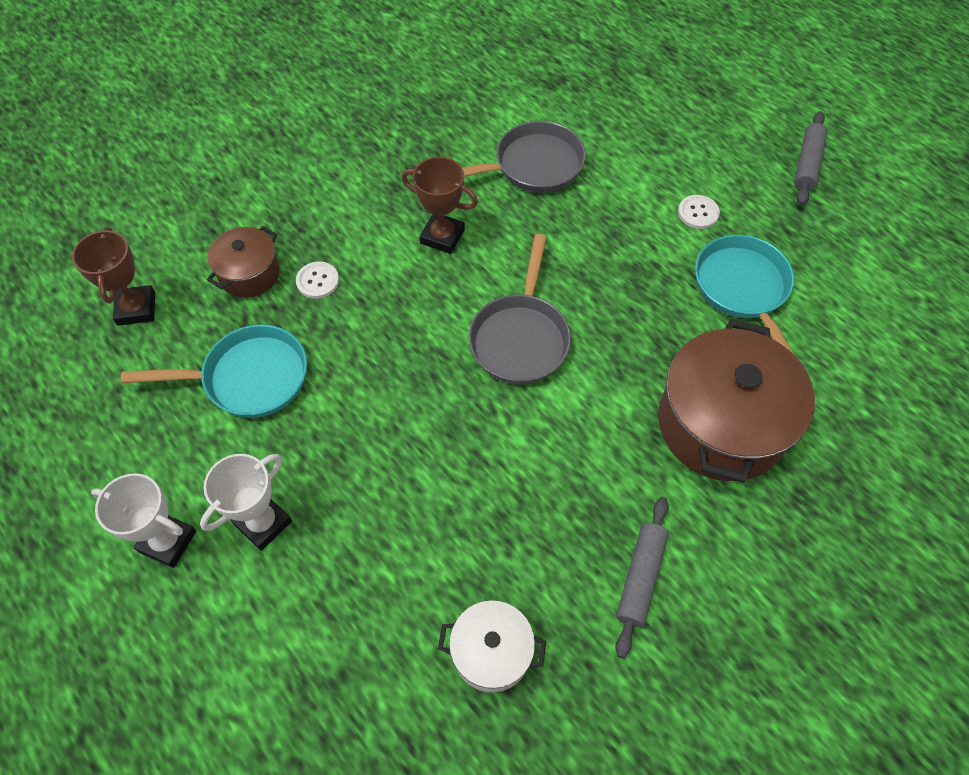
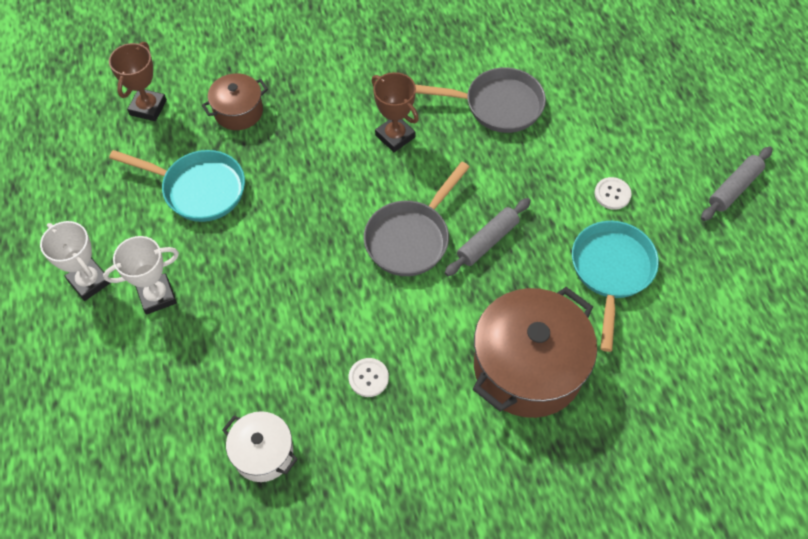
camera: 25 degrees right, 0 degrees up
(317, 281) = (284, 136): white button -> white button (368, 378)
(640, 577) = (398, 451): grey rolling pin -> grey rolling pin (487, 241)

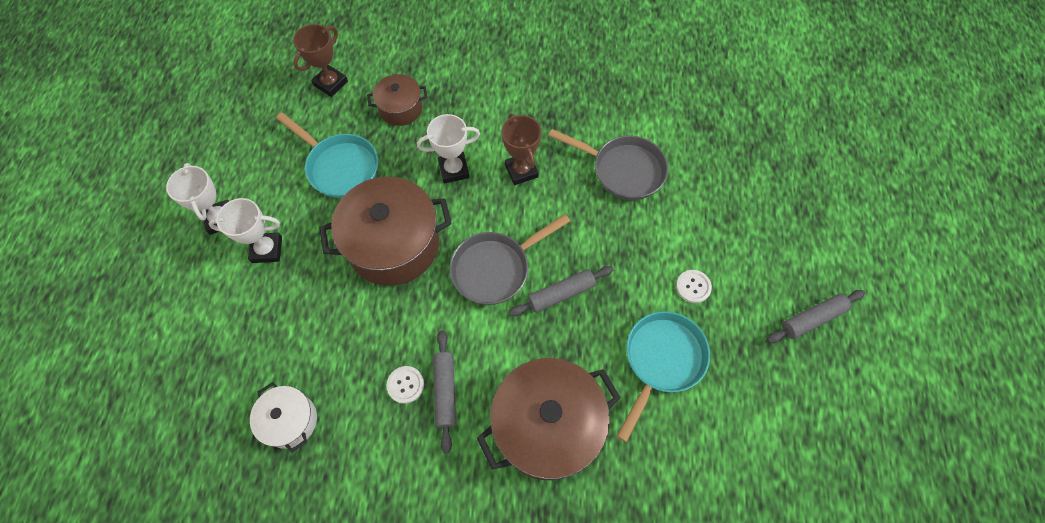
camera: 20 degrees right, 5 degrees up
(294, 248) = (394, 245): none -> brown pot
(324, 156) = (454, 170): none -> white trophy
(412, 370) = (445, 391): none -> grey rolling pin

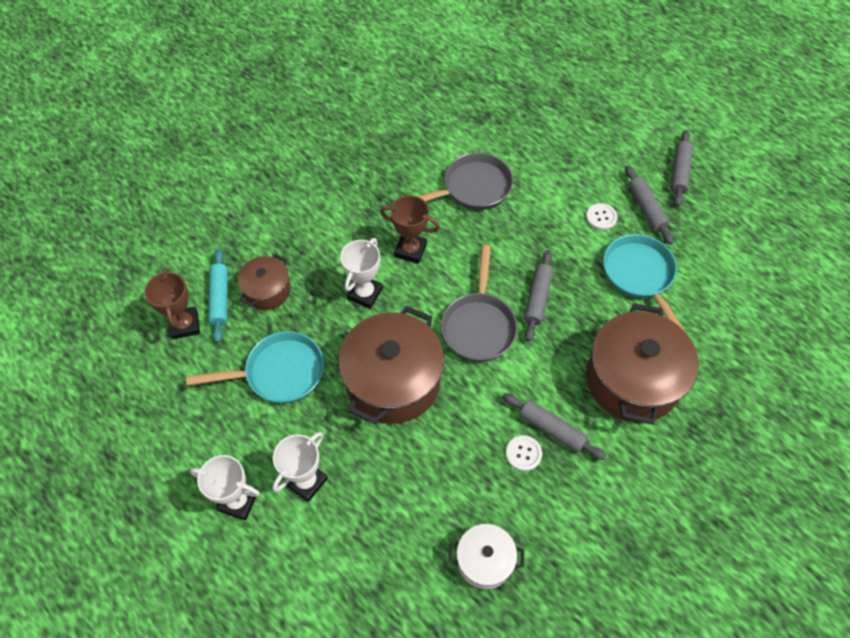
camera: 50 degrees left, 5 degrees down
(369, 86) = (220, 298): none -> turquoise rolling pin
(740, 317) = (646, 209): none -> grey rolling pin

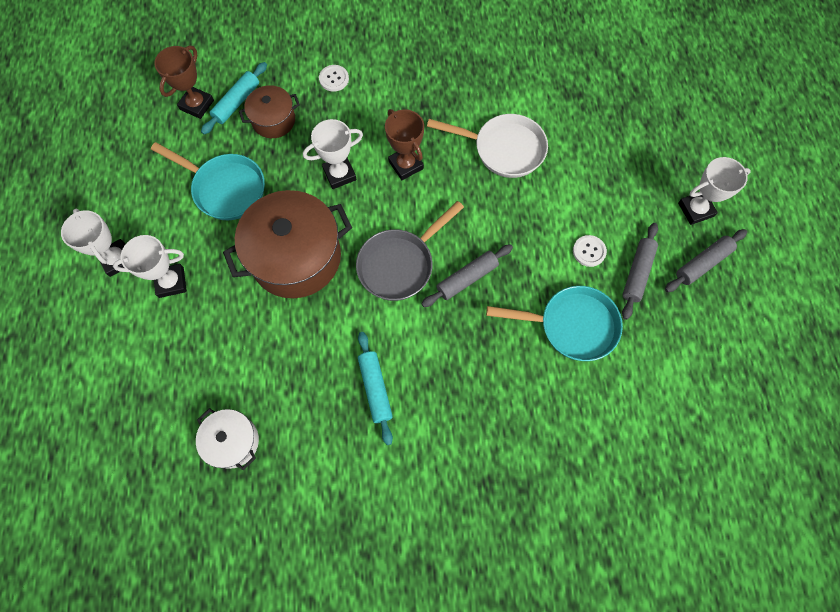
camera: 40 degrees right, 10 degrees up
(472, 188) = (503, 149): grey pan -> white pan
(523, 453) = (336, 389): white button -> white button (334, 79)
(551, 429) = (375, 388): grey rolling pin -> turquoise rolling pin
(632, 380) = (477, 403): brown pot -> none
(640, 140) = (695, 210): none -> white trophy
(640, 276) = (571, 325): turquoise pan -> turquoise pan turned 75 degrees clockwise

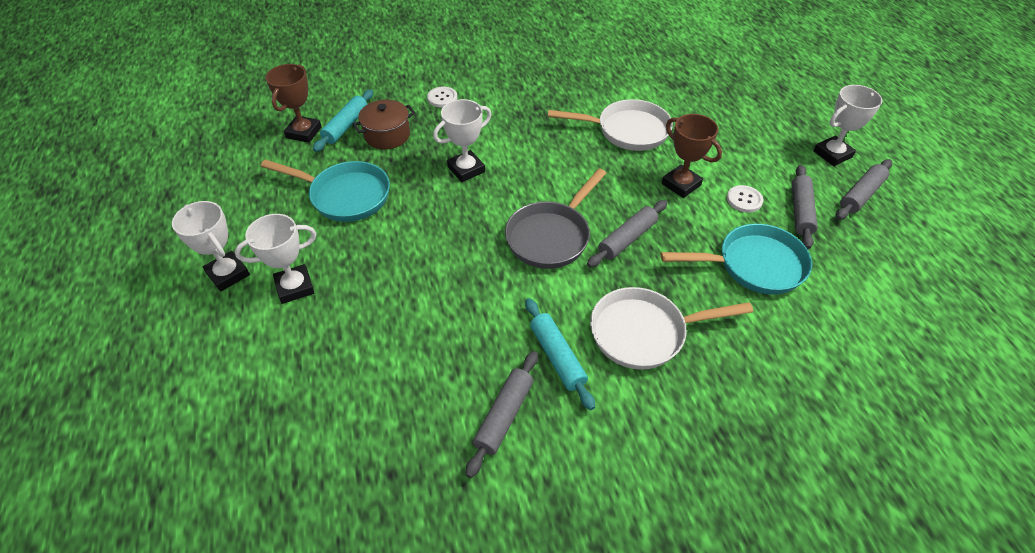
camera: 10 degrees left, 20 degrees down
(233, 441) = (395, 441): white pot -> none
(296, 257) = (435, 245): brown pot -> none
(320, 434) = (504, 416): none -> grey rolling pin
(406, 165) = (533, 154): brown trophy -> brown trophy (681, 184)
(454, 378) = (644, 332): none -> white pan

